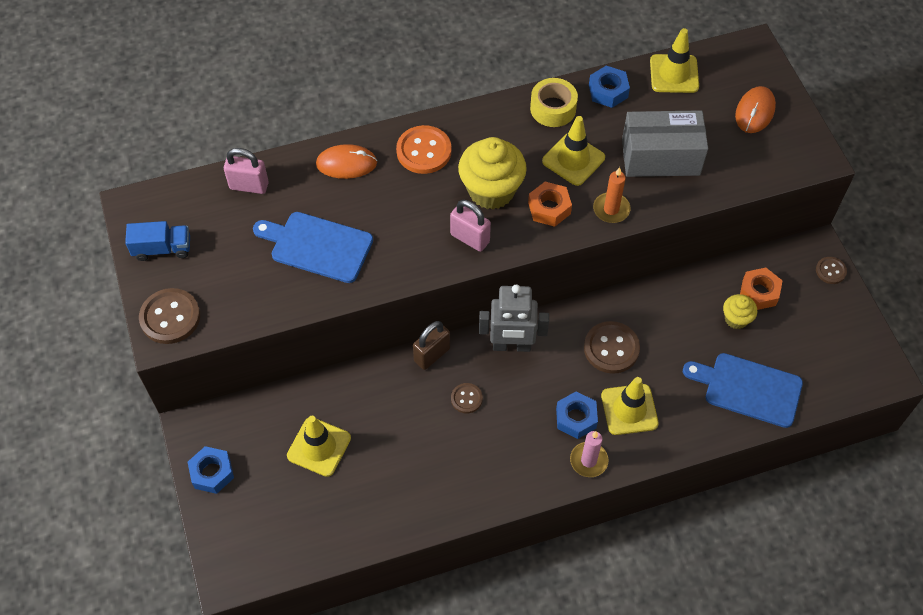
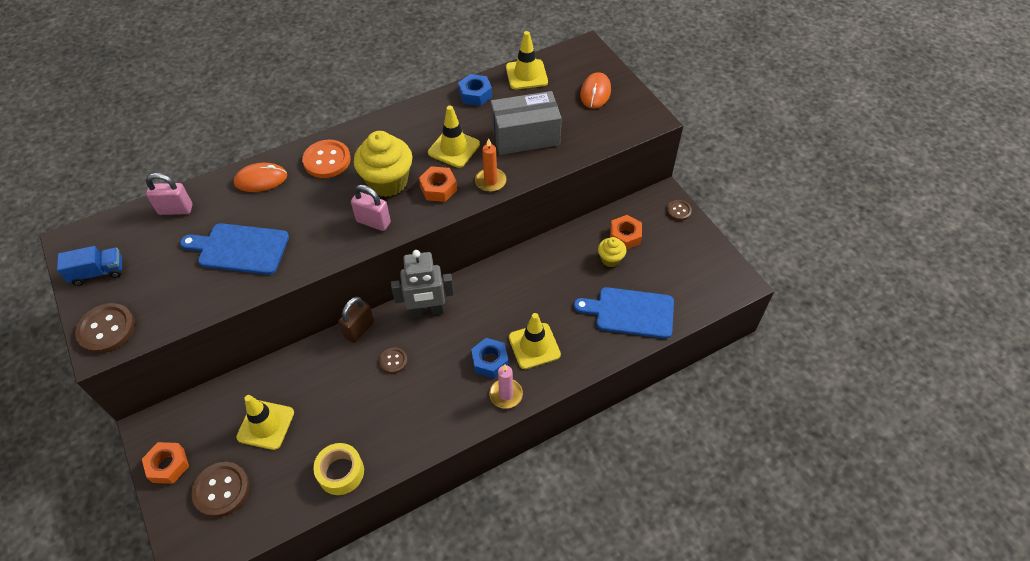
camera: 10 degrees left, 5 degrees down
(212, 473) = (168, 465): blue nut -> orange nut
(553, 108) = (432, 113): yellow tape -> yellow tape (341, 472)
(611, 348) = (511, 299): brown button -> brown button (221, 490)

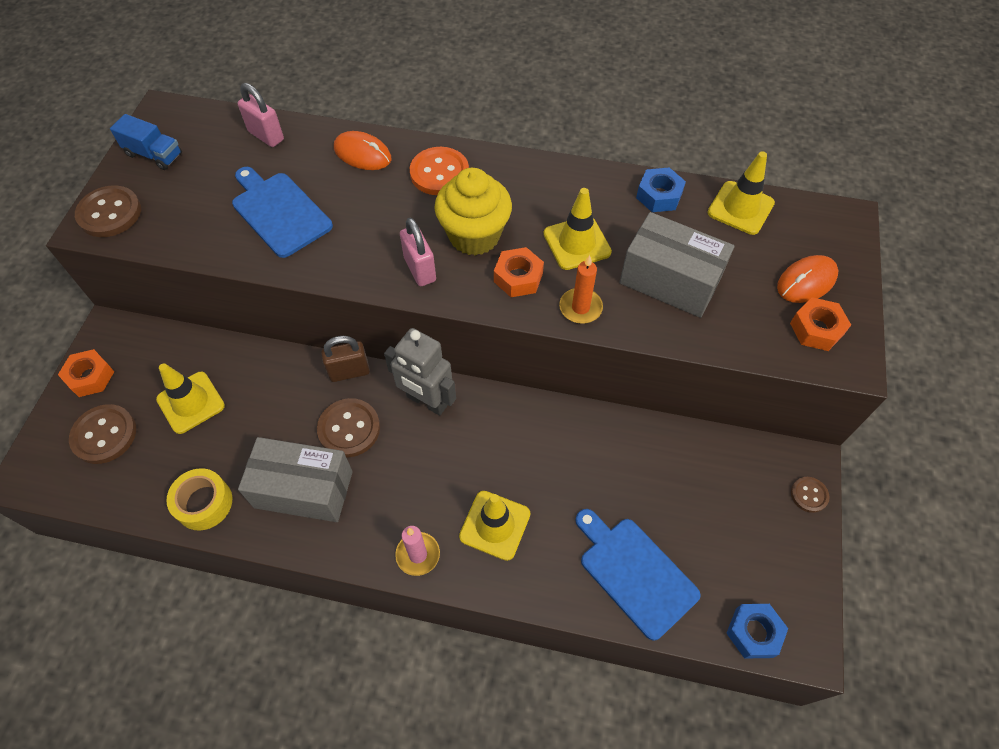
camera: 40 degrees right, 5 degrees up
(393, 361) = (349, 429): brown button -> brown button, size x1.78
(399, 415) = (303, 489): none -> grey box
(490, 361) = (436, 504): blue nut -> blue nut (753, 632)
(610, 259) = (669, 492): yellow cupcake -> none
(625, 236) = (713, 477): orange nut -> orange nut (816, 329)

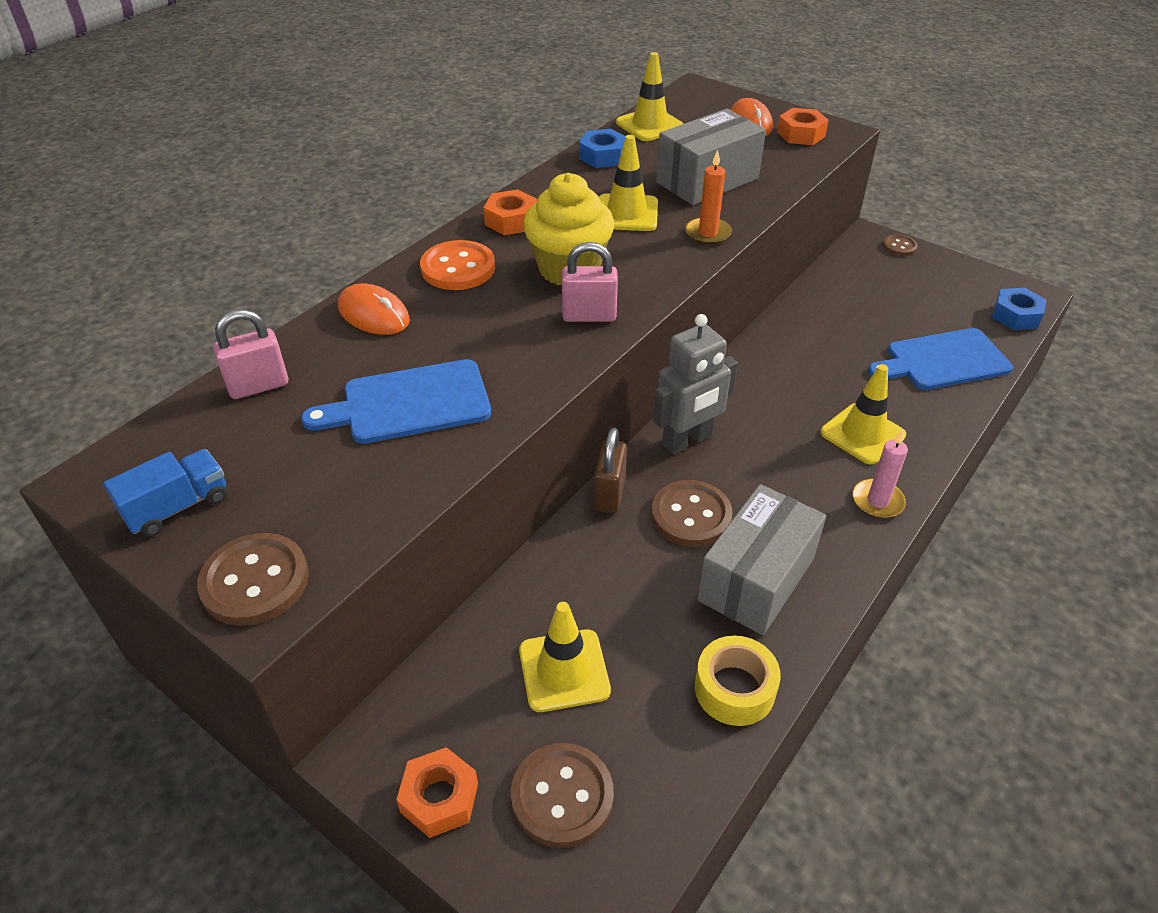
camera: 65 degrees left, 15 degrees down
(362, 154) = (373, 314): orange mouse -> orange mouse turned 75 degrees clockwise
(518, 277) = (646, 257): orange nut -> orange nut (511, 220)

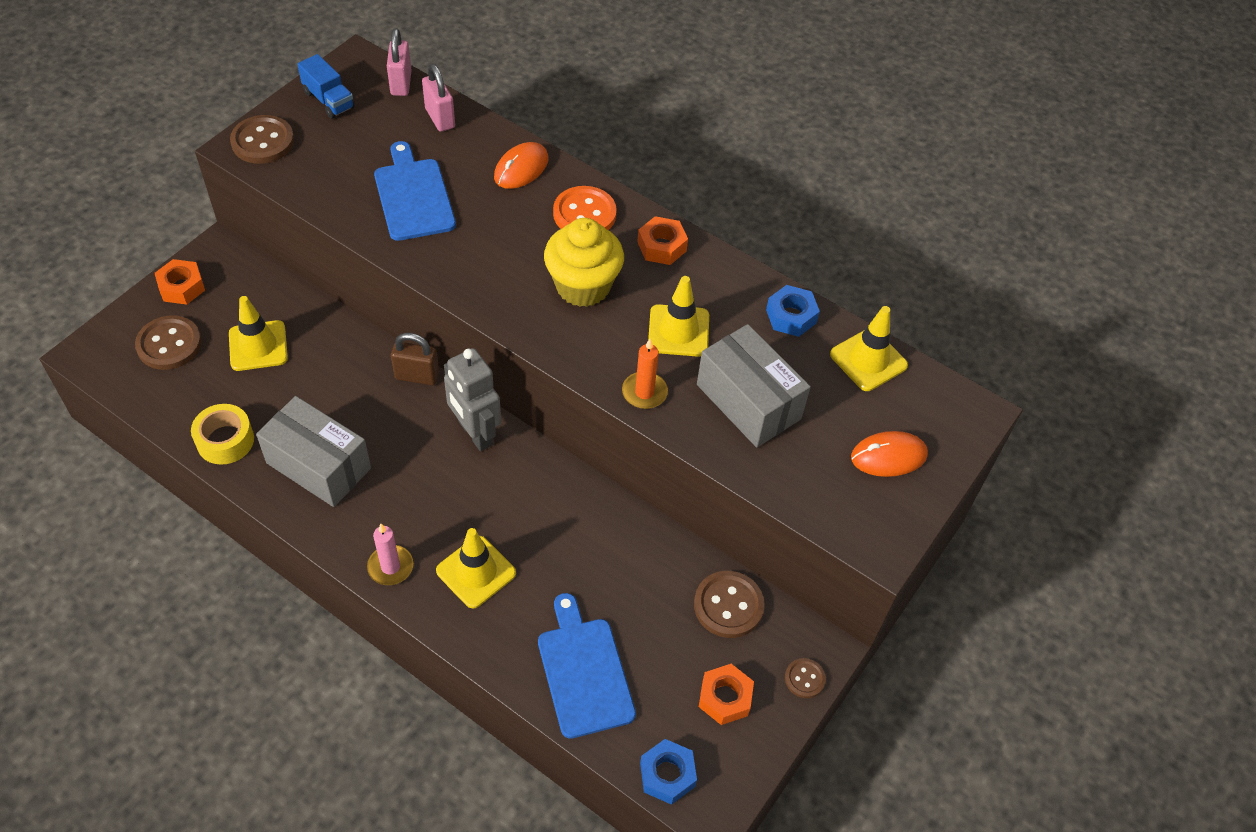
camera: 85 degrees right, 10 degrees up
(589, 316) = (513, 298): pink padlock -> pink padlock (401, 83)
(691, 515) = (388, 428): brown button -> brown button (728, 605)
(801, 134) = (867, 504): orange nut -> orange nut (725, 698)

